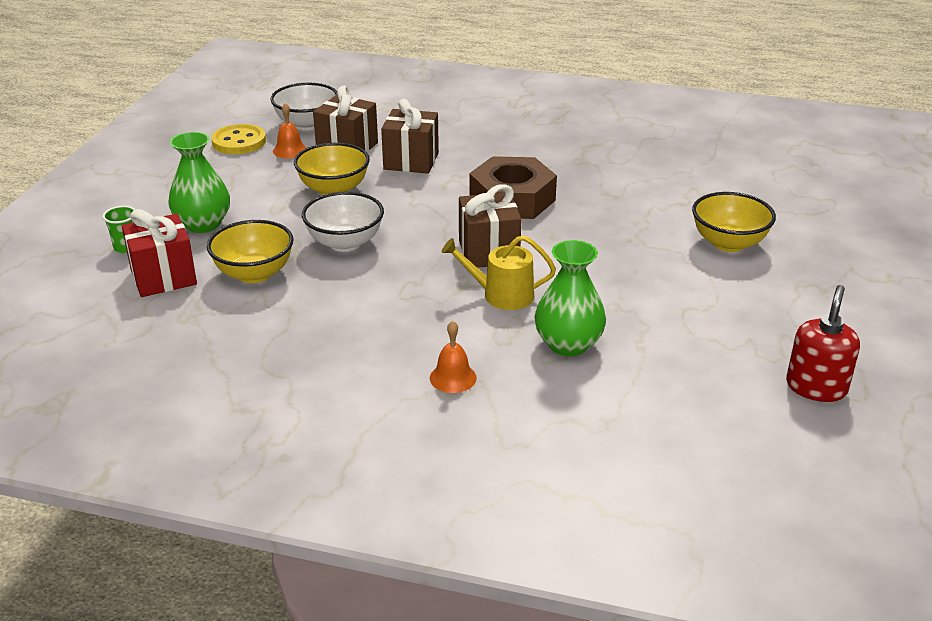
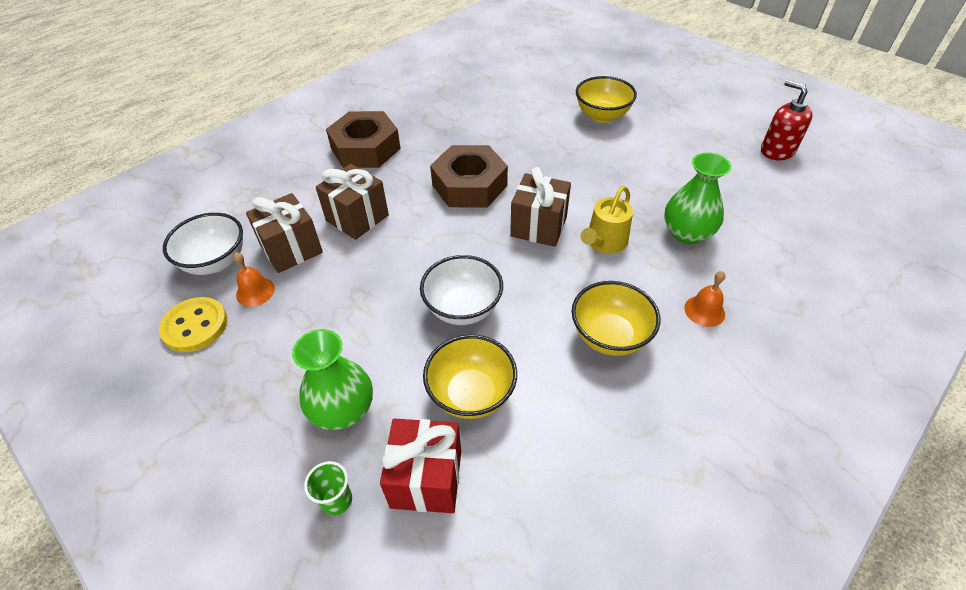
camera: 60 degrees left, 15 degrees up
(334, 190) = (362, 284): yellow bowl -> yellow bowl (609, 336)
(509, 133) = (365, 148): none -> brown nut

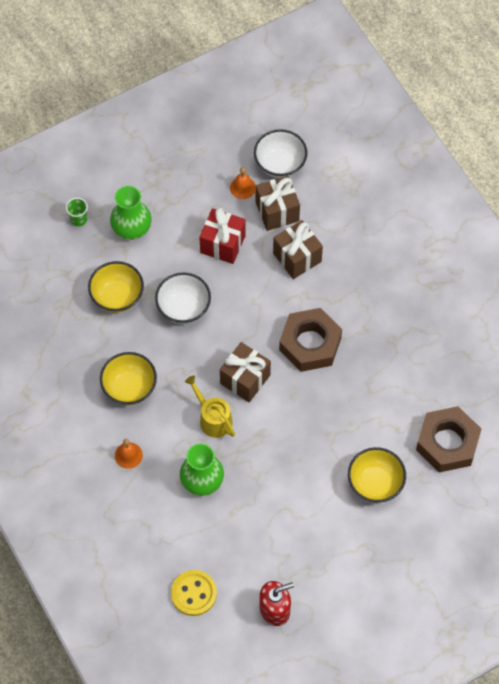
camera: 105 degrees right, 15 degrees up
(195, 326) = (224, 153): yellow button -> yellow button (193, 593)
(365, 148) = (386, 275): brown nut -> brown nut (447, 443)
(426, 478) = (74, 262): red gift -> red gift (223, 244)

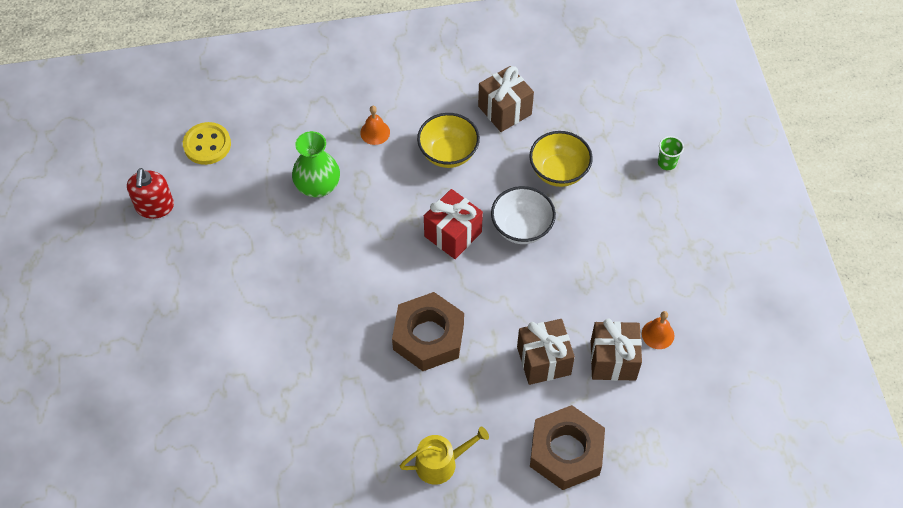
camera: 110 degrees right, 5 degrees down
(132, 228) = (639, 208): green vase -> none
(213, 418) = (381, 216): yellow watering can -> yellow watering can (441, 463)
(223, 244) = (588, 290): red gift -> red gift (453, 234)
(245, 379) = (413, 259): brown gift -> brown gift (504, 110)
(280, 164) = (678, 385): white bowl -> none
(375, 483) = (236, 343): yellow bowl -> none
(447, 443) = (246, 435): brown nut -> brown nut (566, 452)

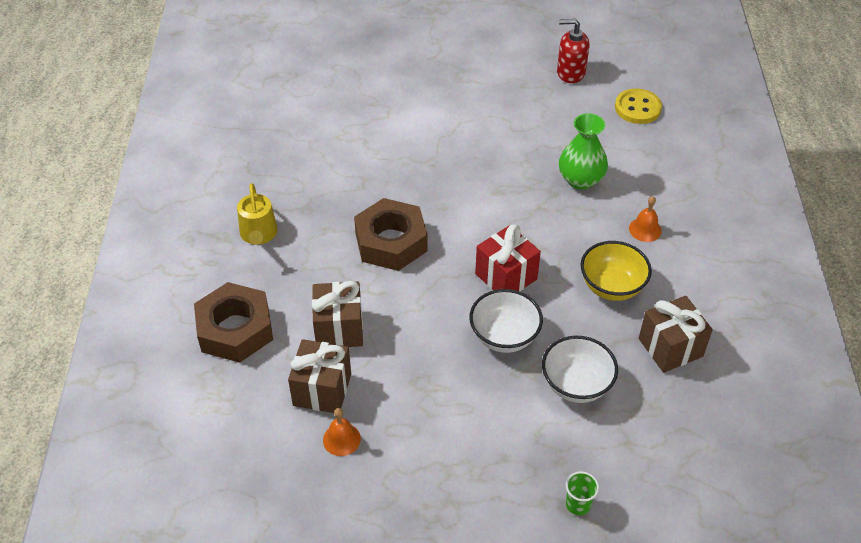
camera: 100 degrees right, 10 degrees down
(558, 172) = (576, 385): yellow bowl -> white bowl

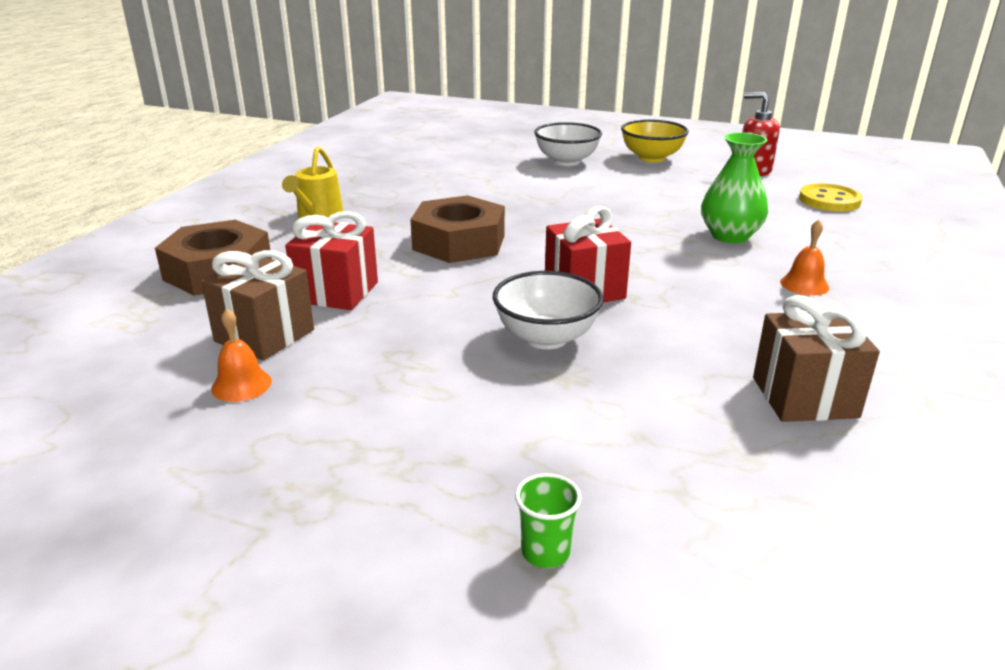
camera: 20 degrees right, 20 degrees down
(339, 329) = (336, 292): brown gift -> red gift
(576, 385) = (626, 405): white bowl -> white bowl (566, 161)
(611, 287) = (732, 323): yellow bowl -> yellow bowl (651, 158)

